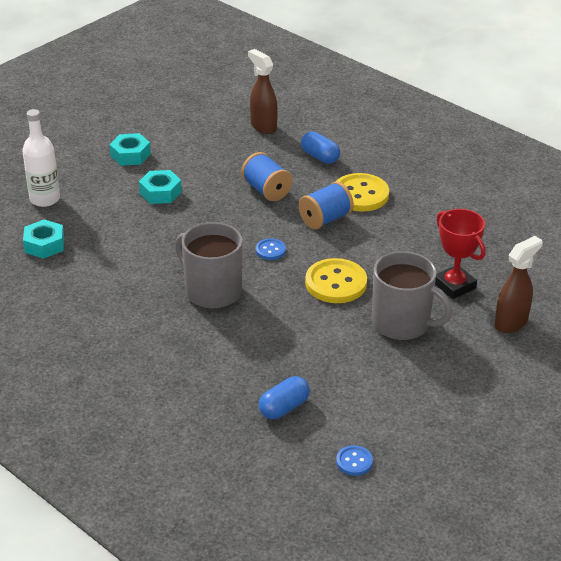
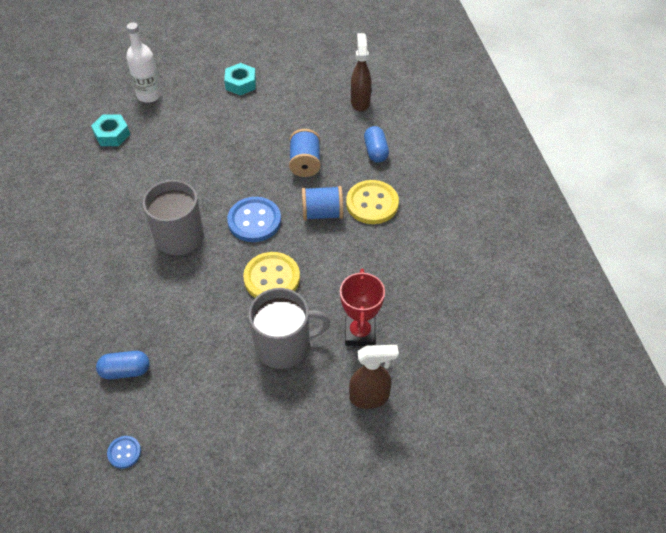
camera: 35 degrees right, 15 degrees up
(160, 192) = (229, 127): turquoise nut -> none
(270, 250) = (254, 221): blue button -> blue button, size x1.97
(402, 323) = (284, 345): grey mug -> grey mug turned 75 degrees counterclockwise

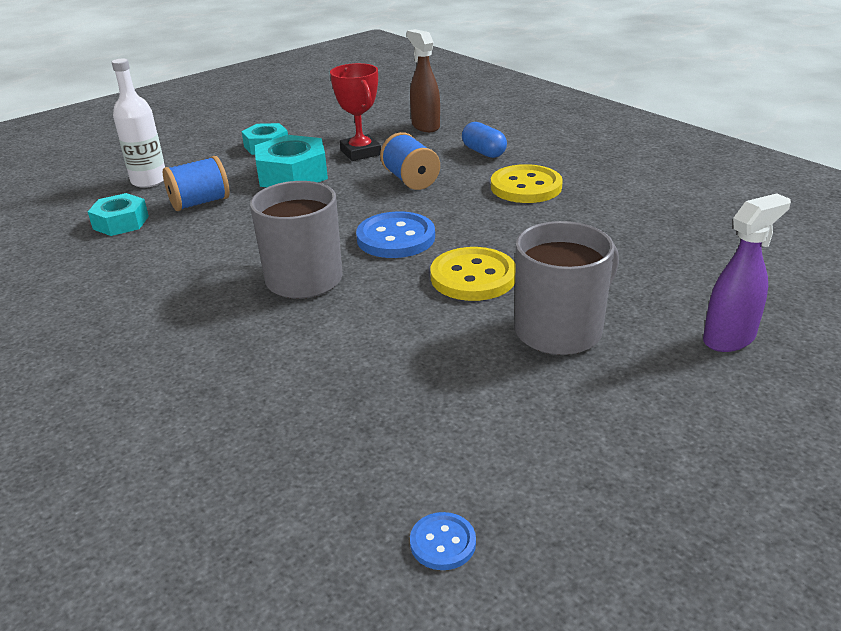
camera: 25 degrees left, 20 degrees down
(125, 371) = (349, 440): blue capsule -> none
(237, 125) = (293, 174): none -> turquoise nut
(322, 213) = (475, 209): blue spool -> blue spool (200, 203)
(360, 333) = (642, 287): red trophy -> red trophy (360, 152)
(369, 398) = (729, 338): brown spray bottle -> purple spray bottle

